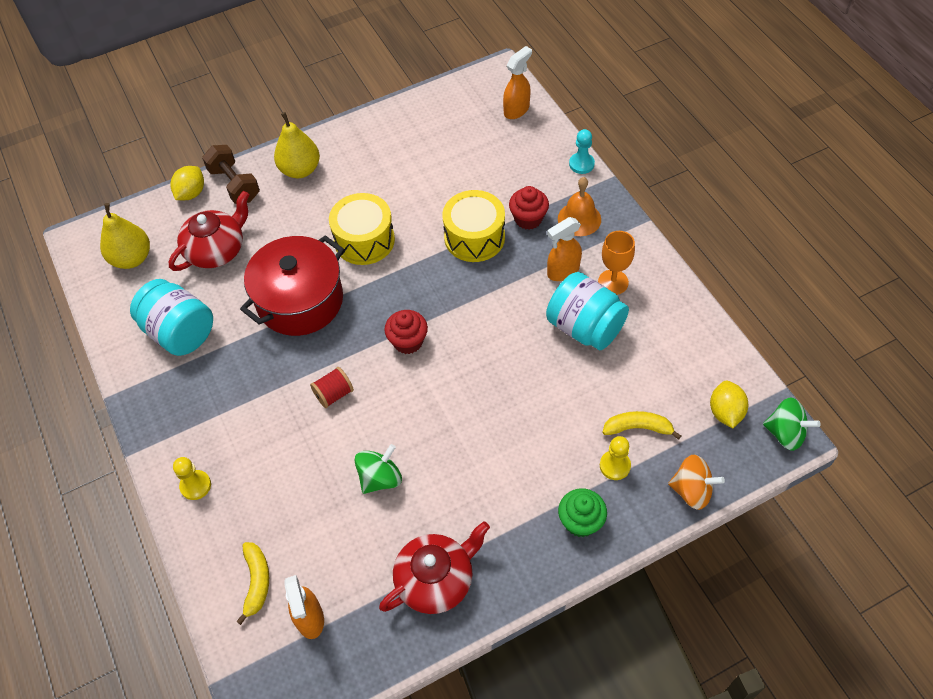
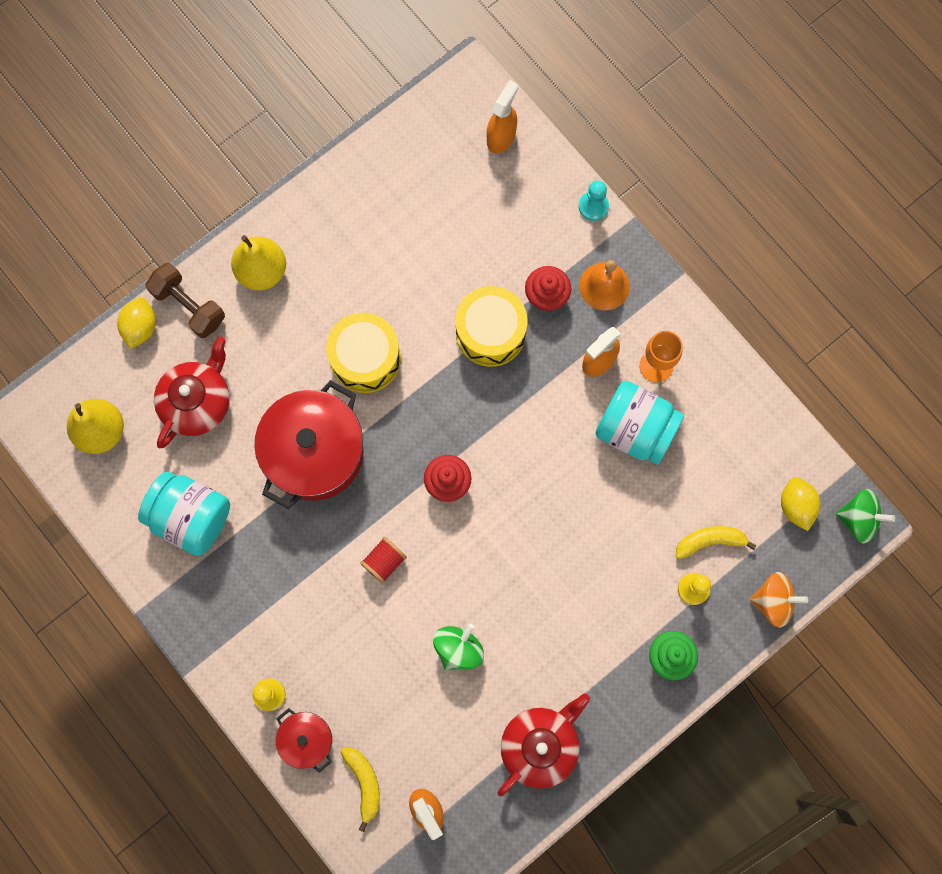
camera: 15 degrees left, 20 degrees up
(216, 531) = (306, 740): none -> red pot

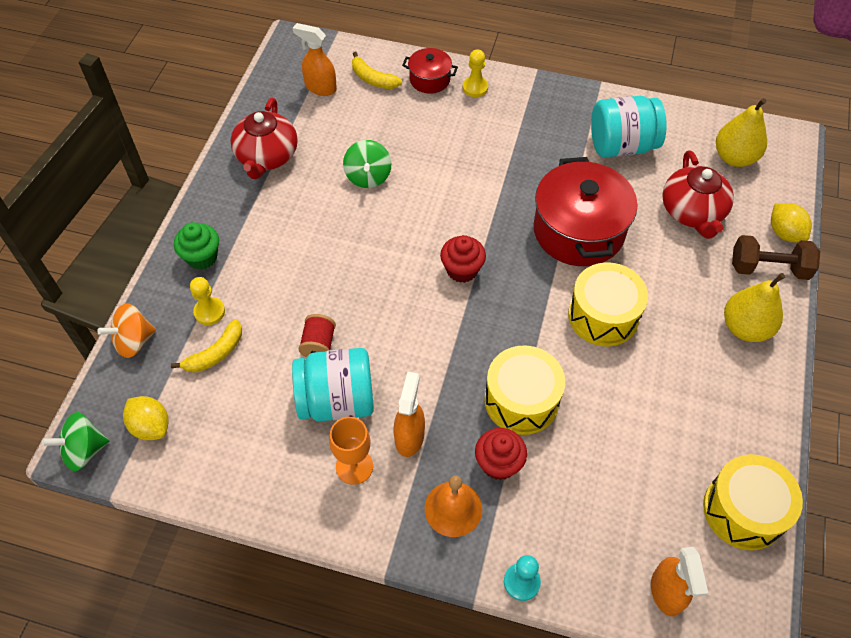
camera: 145 degrees right, 20 degrees down
(384, 562) = (465, 195): red spool -> red spool (318, 344)
(400, 148) = (743, 510): none -> yellow drum

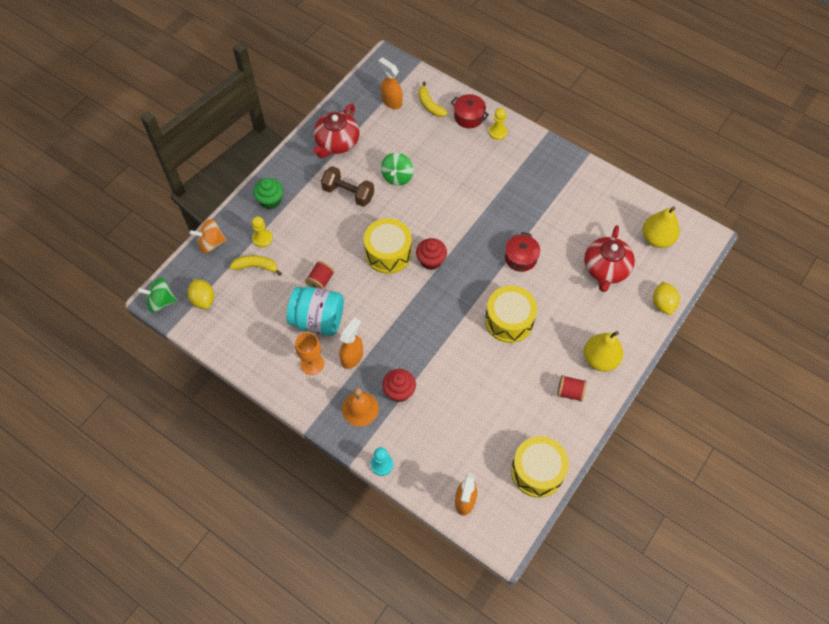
camera: 20 degrees right, 5 degrees up
(215, 353) = (256, 267): yellow banana -> yellow banana turned 150 degrees counterclockwise
(521, 400) = (431, 357): yellow drum -> yellow drum (388, 253)
(578, 231) = (520, 258): red pot -> red pot, size x0.50
(621, 146) = (580, 206): turquoise jar -> none
(730, 384) = (570, 392): none -> red spool
(768, 268) = (638, 324): brown dumbbell -> brown dumbbell (348, 193)

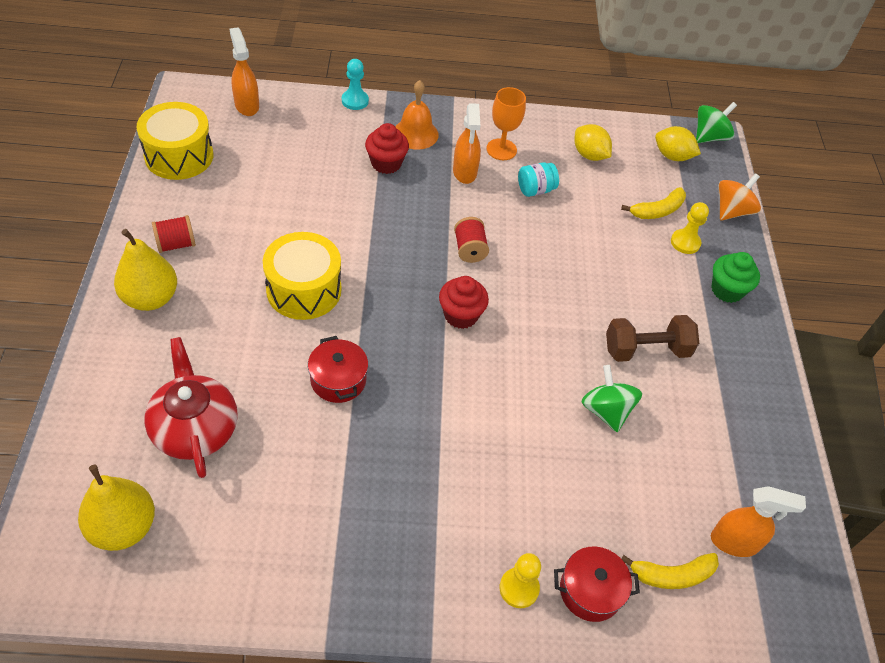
camera: 140 degrees right, 10 degrees down
(318, 320) = (535, 190): turquoise jar -> turquoise jar, size x0.51
(320, 281) = (572, 229): red spool -> red spool (469, 250)
(336, 142) = (737, 418): red teapot -> none
(388, 253) = (523, 298): yellow drum -> none
(430, 105) = (671, 575): yellow banana -> yellow banana turned 150 degrees clockwise
(663, 304) = (77, 417): yellow lemon -> yellow lemon (589, 155)

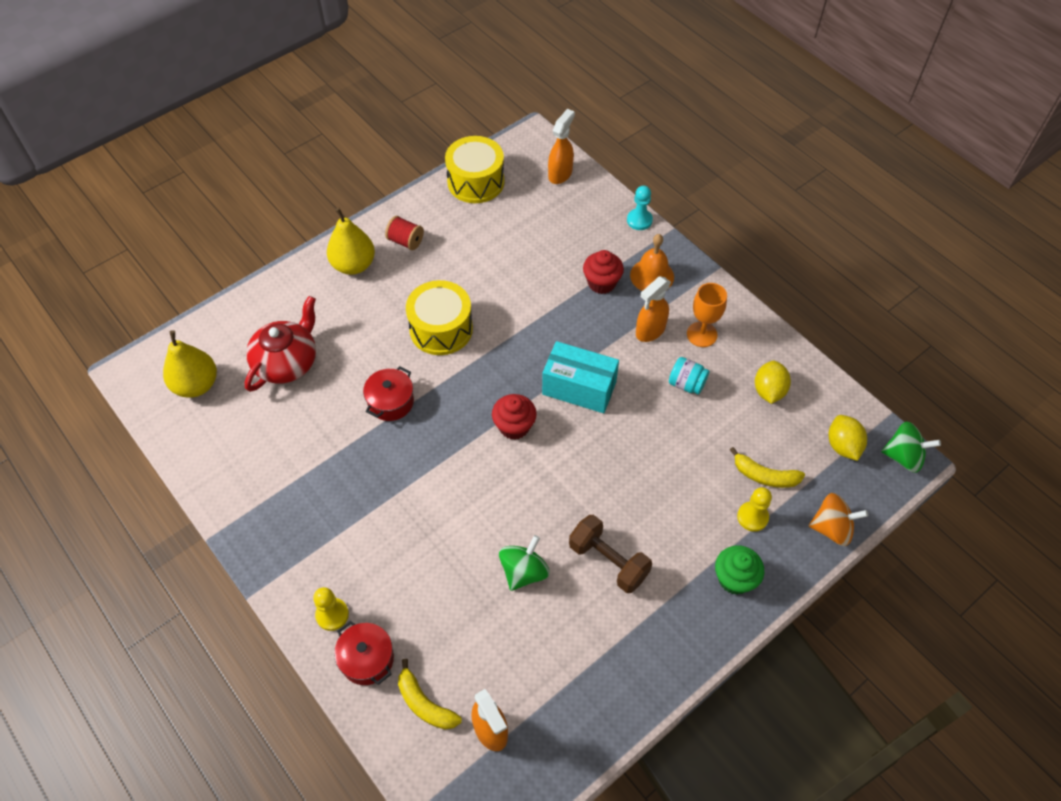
camera: 55 degrees right, 5 degrees up
(469, 250) = (579, 388): red spool -> turquoise box

